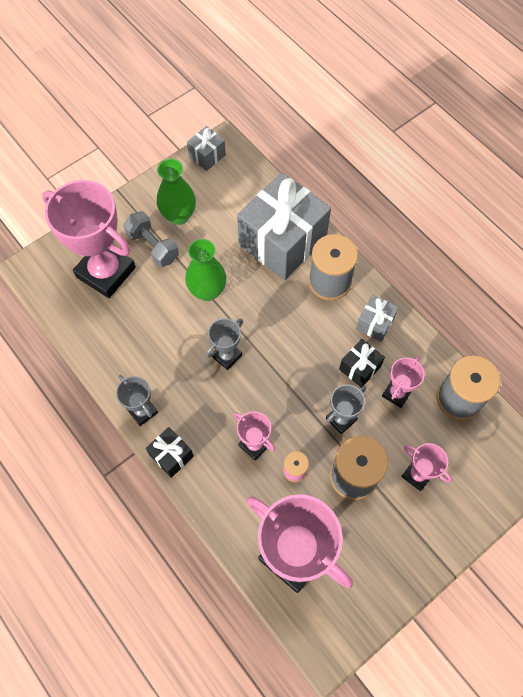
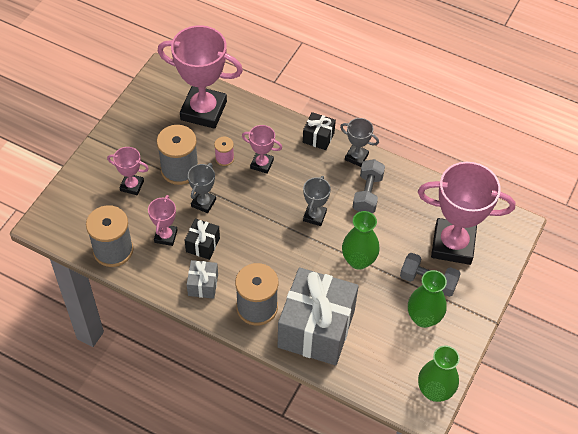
camera: 155 degrees right, 10 degrees down
(156, 360) = (367, 194): none -> grey dumbbell
(207, 156) = (434, 391): grey gift -> green vase

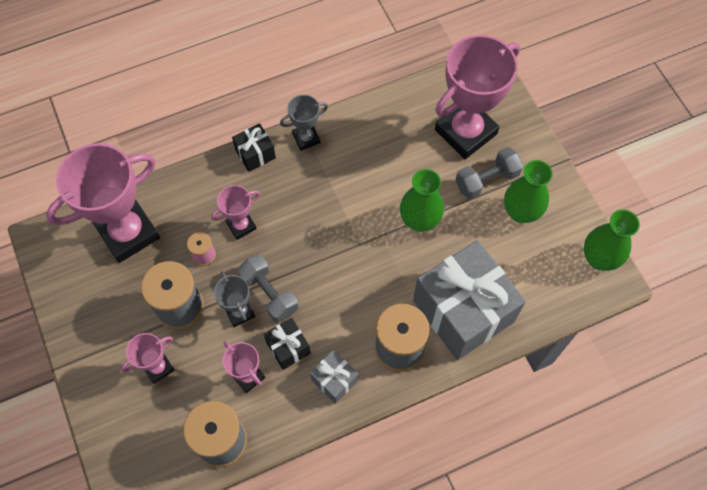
camera: 50 degrees left, 10 degrees up
(314, 216) = (340, 222): grey trophy -> none
(367, 194) = (354, 159): grey dumbbell -> grey dumbbell (269, 294)

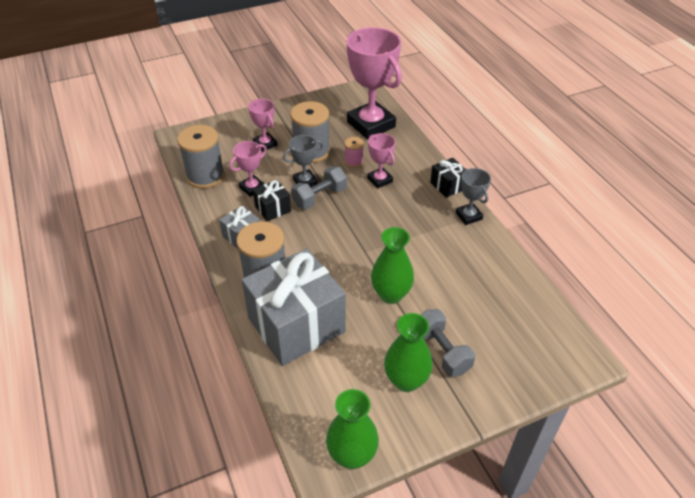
camera: 90 degrees right, 20 degrees down
(465, 132) = (498, 335): pink trophy -> none

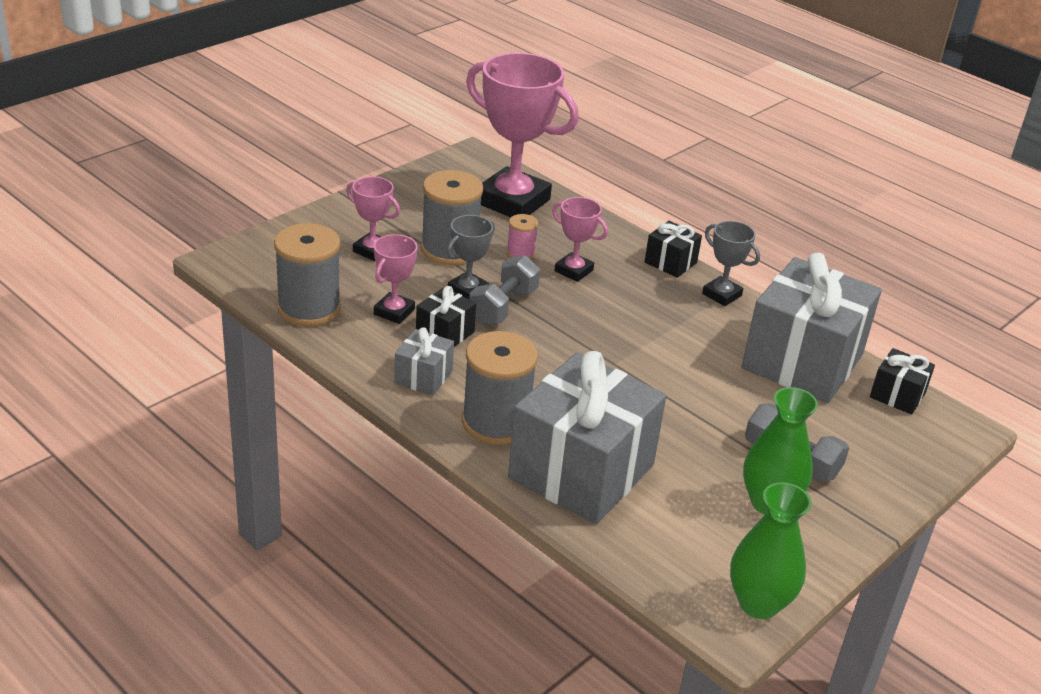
camera: 25 degrees left, 10 degrees down
(391, 294) = (683, 407): green vase -> none
(495, 278) = (802, 361): none -> grey gift
(550, 320) = (897, 395): none -> black gift

